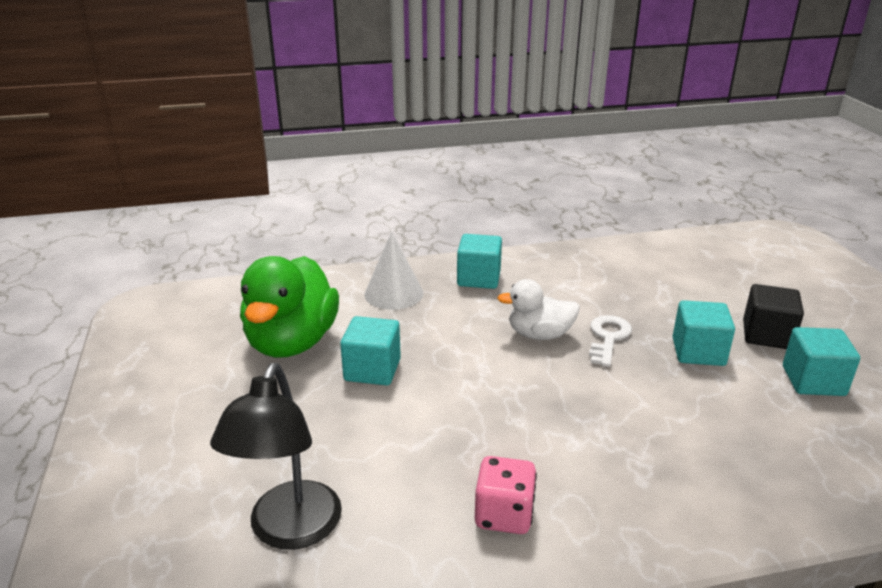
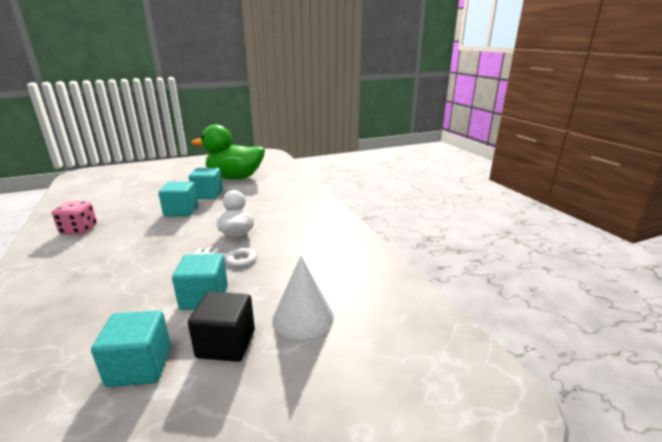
camera: 80 degrees right, 5 degrees down
(289, 531) = (104, 192): black lamp -> none
(394, 293) = (284, 192): white cone -> white cone (303, 317)
(479, 278) = (307, 212): turquoise cube -> turquoise cube (181, 211)

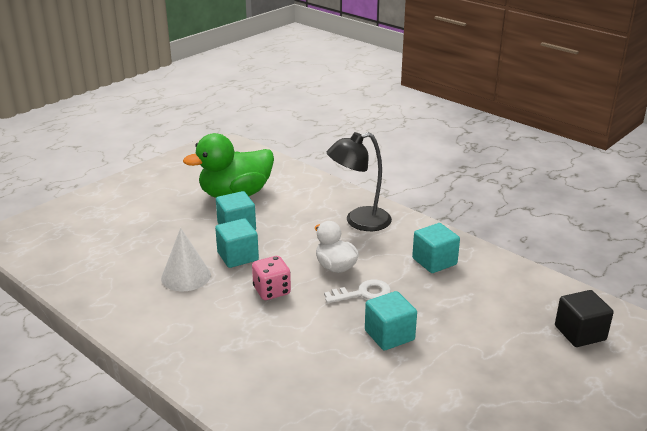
camera: 25 degrees left, 5 degrees up
(79, 230) = (156, 310): pink dice -> pink dice (272, 291)
(140, 366) = (411, 397): turquoise cube -> turquoise cube (434, 261)
(226, 343) = (452, 362): black cube -> black cube (580, 333)
(296, 208) = (359, 221): none -> black lamp
(303, 317) = (485, 325): white cone -> white cone (186, 276)

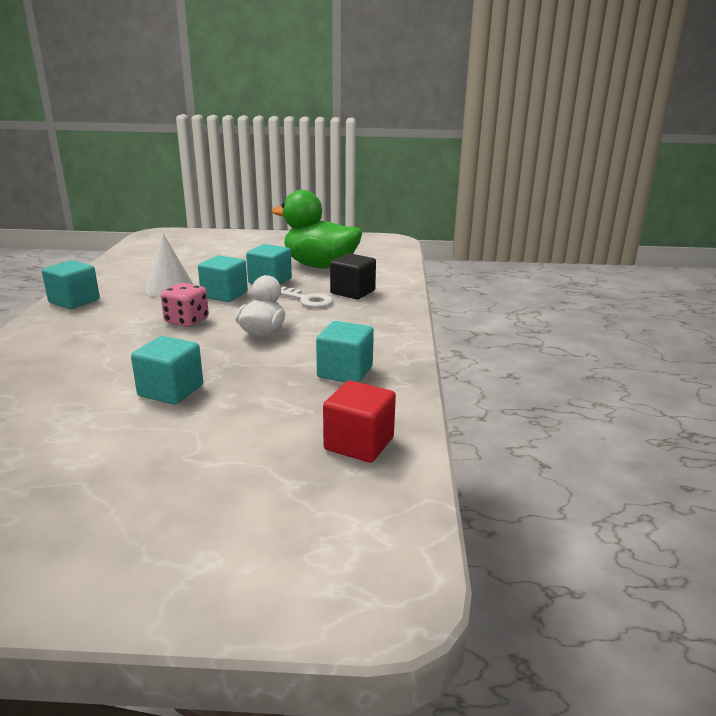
camera: 50 degrees right, 5 degrees down
(146, 332) = (74, 301): none -> turquoise cube
(359, 221) = (361, 318): black lamp -> none
(363, 293) = (233, 357): white key -> white key (307, 300)
(525, 293) = (359, 443): none -> red cube
(580, 333) = (317, 512): black cube -> black cube (352, 292)

